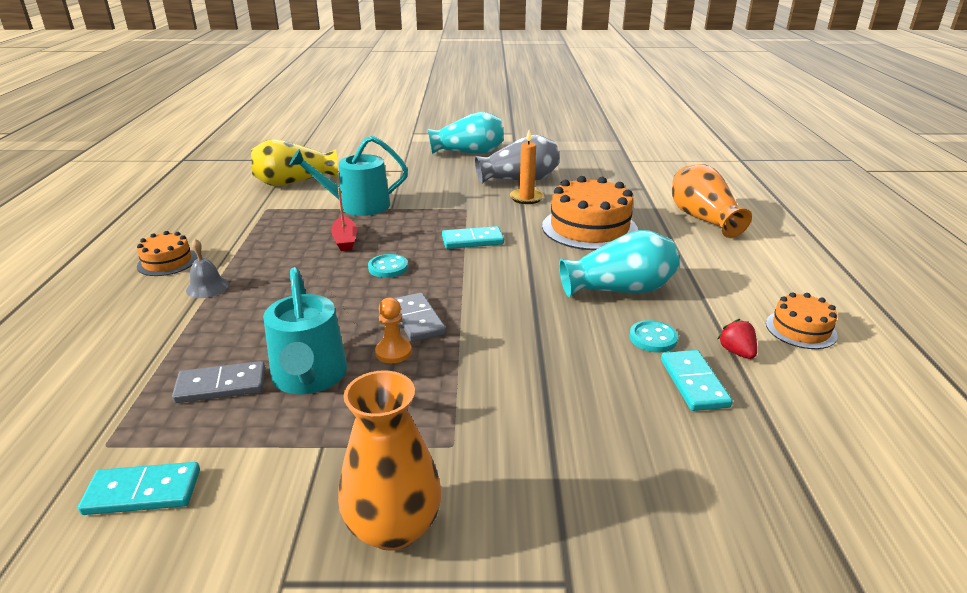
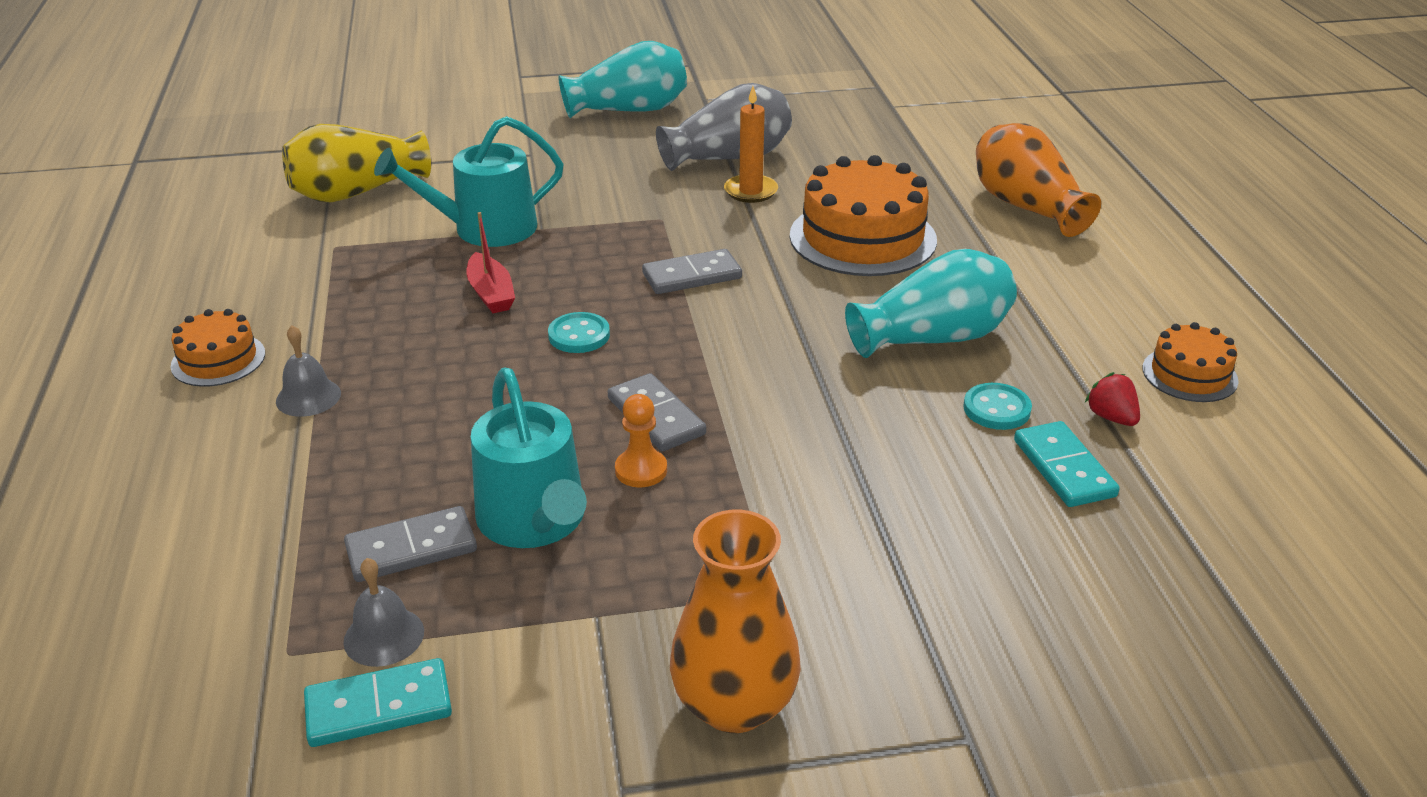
camera: 10 degrees left, 5 degrees up
(173, 442) = (384, 636): none -> grey bell
(472, 240) = (692, 276): turquoise domino -> grey domino

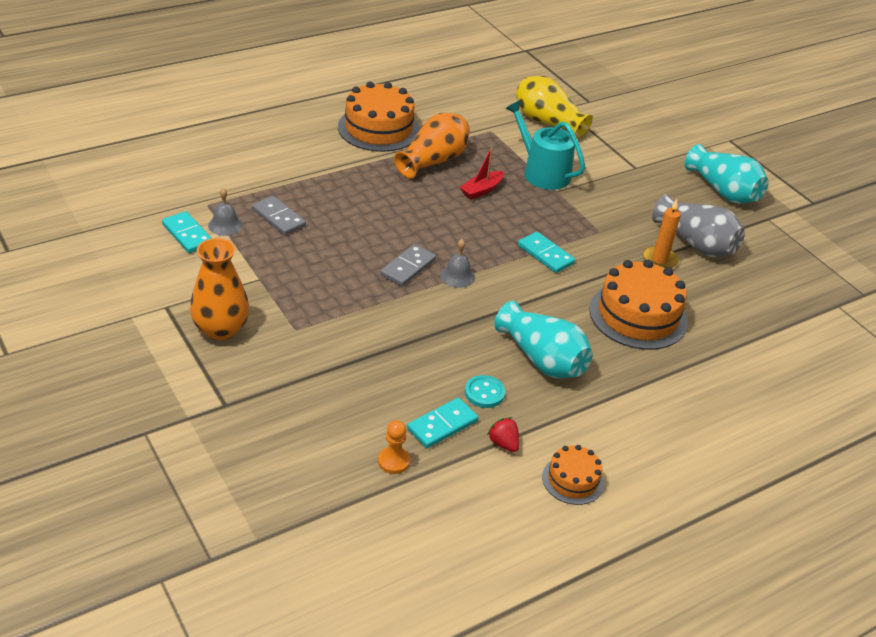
camera: 65 degrees right, 5 degrees up
(218, 360) = (378, 128): orange cake -> orange cake, size x1.87
(308, 397) = (365, 161): grey bell -> grey bell (457, 276)
(535, 521) = (312, 247): turquoise watering can -> none
(579, 335) = (462, 227): turquoise button -> none
(641, 470) = (363, 271): orange pawn -> orange pawn (394, 461)
(692, 276) = (546, 254): grey domino -> turquoise domino
(1026, 207) = (738, 388): orange vase -> orange vase (433, 161)
(1111, 417) = (503, 443): red strawberry -> red strawberry turned 75 degrees counterclockwise

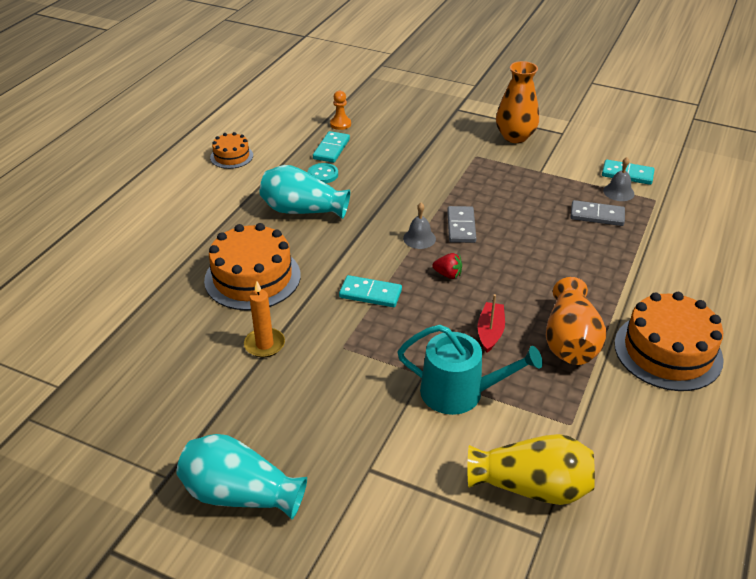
camera: 150 degrees right, 0 degrees up
(503, 443) = (287, 156): red strawberry -> red strawberry (448, 274)
(696, 243) = (238, 386): grey vase -> none

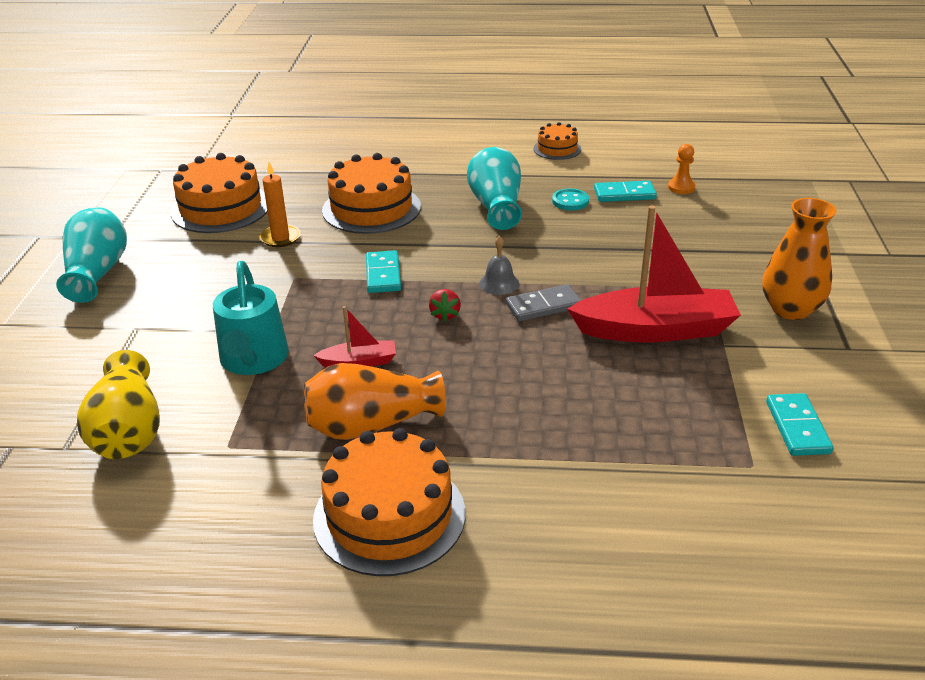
camera: 70 degrees right, 5 degrees down
(169, 378) = (221, 208): none -> orange cake
(513, 190) = (655, 330): none -> red boat
(597, 215) = (658, 411): grey domino -> none
(618, 192) = (738, 424): grey bell -> none

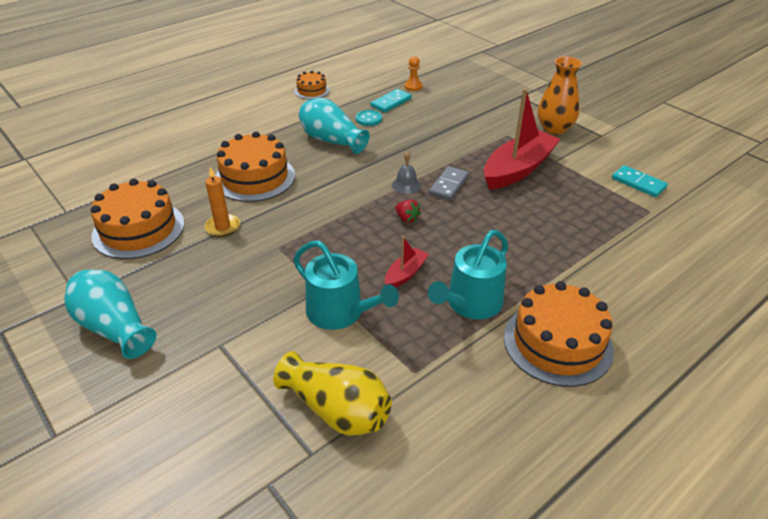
camera: 45 degrees left, 5 degrees up
(371, 425) = (470, 303): orange vase -> turquoise watering can
(383, 274) = (332, 215): turquoise domino -> none

